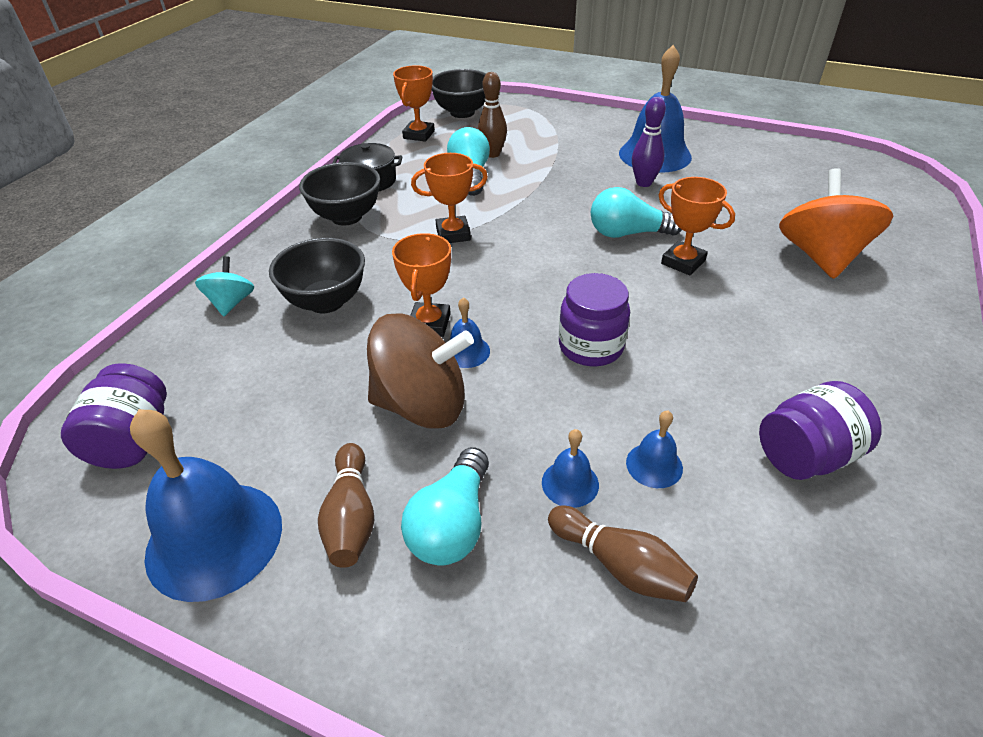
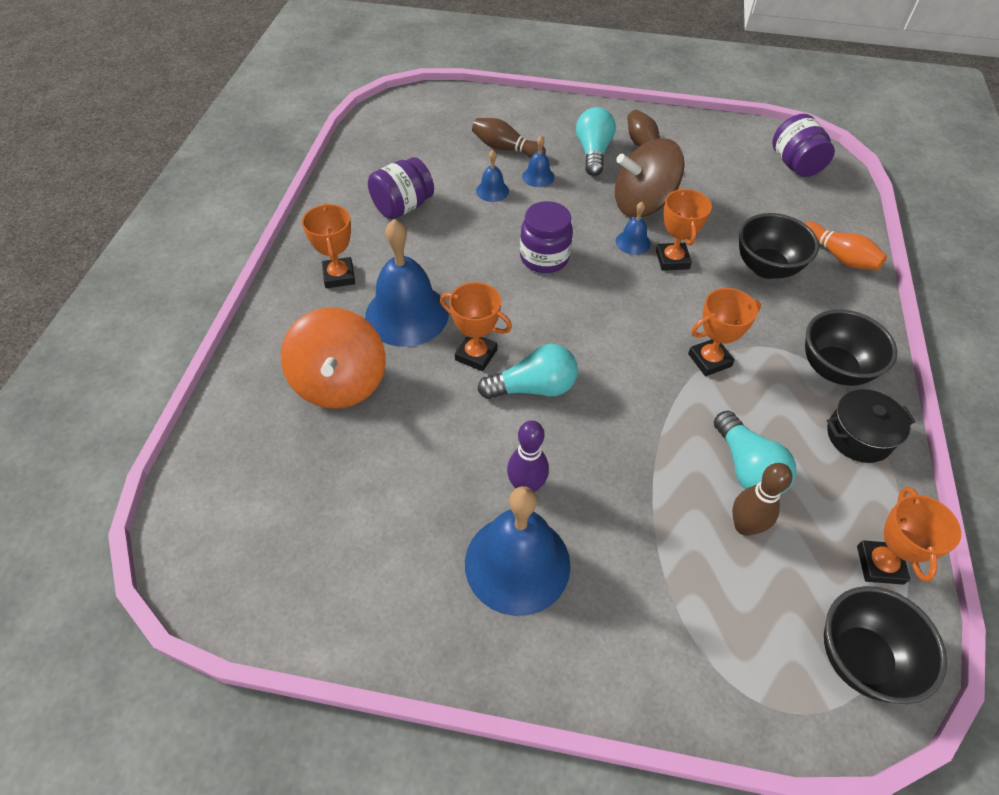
camera: 165 degrees right, 10 degrees up
(214, 539) = (705, 133): blue bell -> blue bell (407, 314)
(231, 303) = (838, 256): turquoise spinning top -> orange bowling pin
(868, 359) = (339, 276): none -> orange trophy

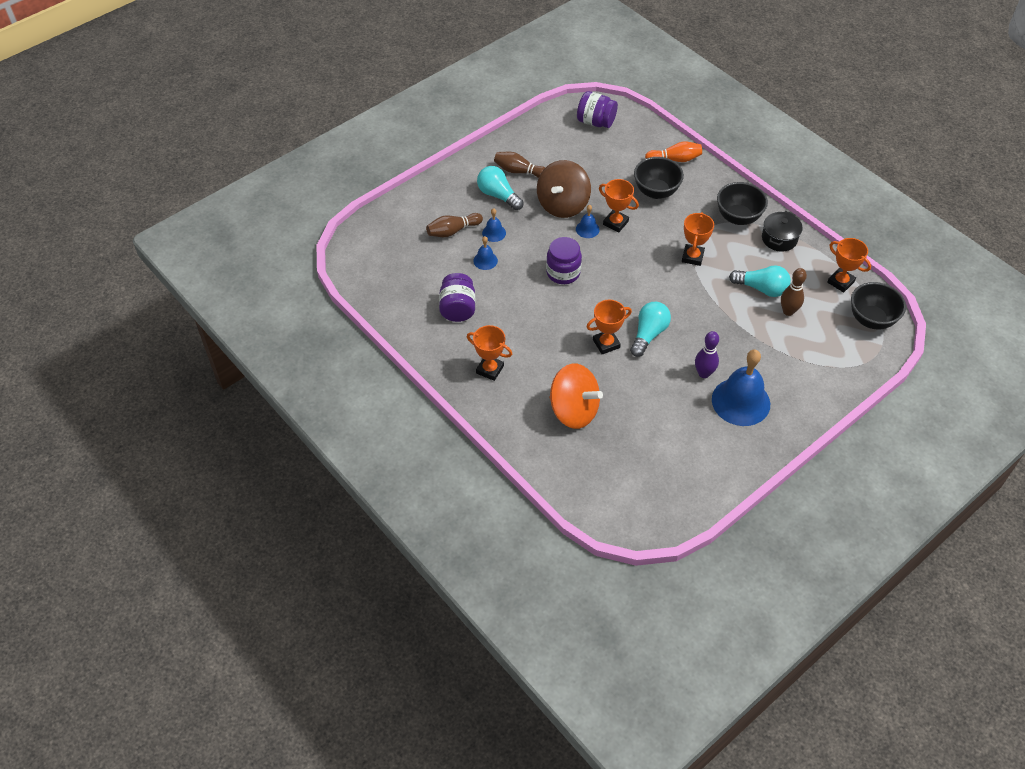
camera: 50 degrees left, 0 degrees up
(407, 314) = (549, 356): blue bell -> none

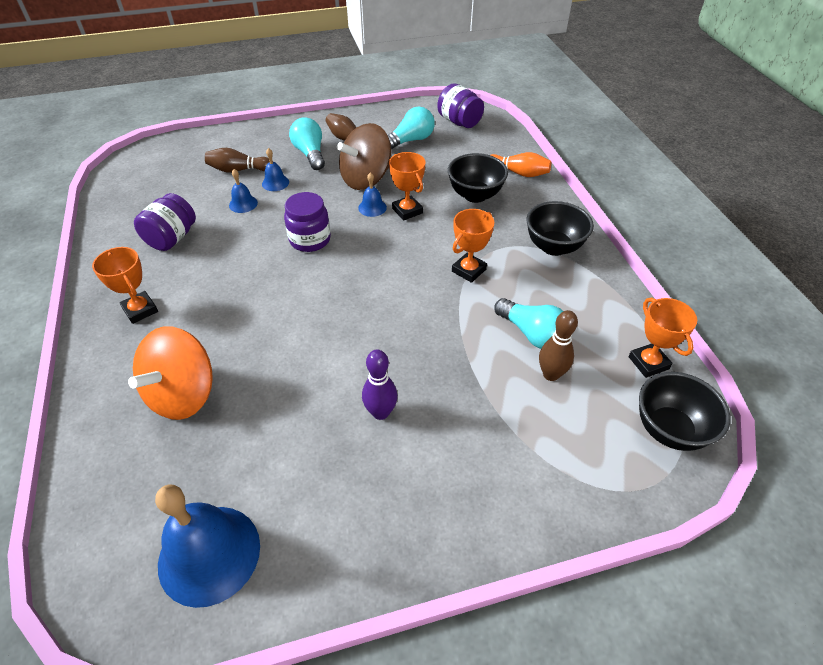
camera: 25 degrees right, 5 degrees down
(573, 410) = (183, 394): orange spinning top -> orange spinning top turned 60 degrees clockwise
(606, 344) = (291, 329): orange trophy -> none
(648, 334) = (349, 337): turquoise light bulb -> turquoise light bulb (410, 140)
(741, 401) = (403, 473): blue bell -> blue bell (209, 554)
(779, 239) = (592, 285): black pot -> none

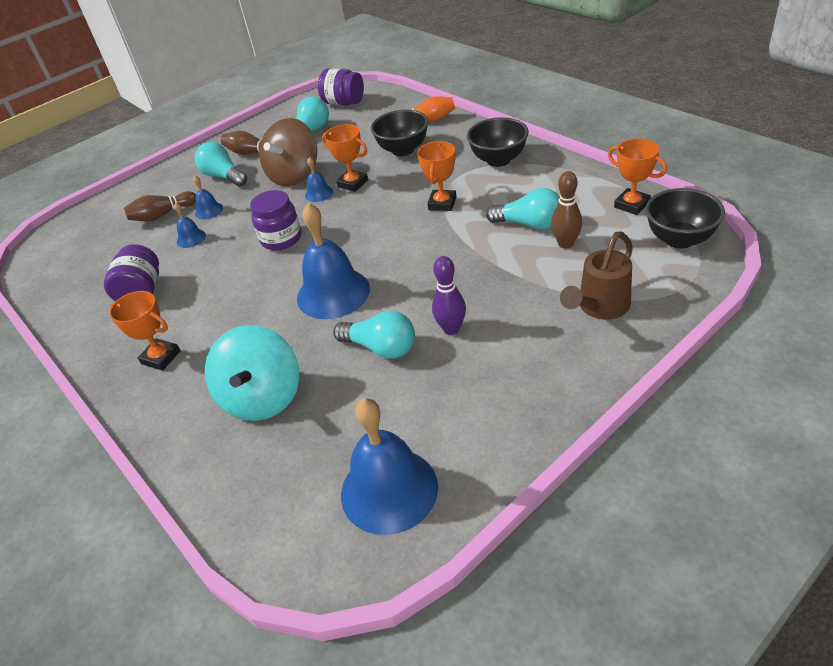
camera: 20 degrees left, 5 degrees down
(183, 394) = (262, 397): orange spinning top -> turquoise spinning top
(308, 398) = (381, 348): none -> turquoise light bulb
(311, 318) = (333, 293): none -> blue bell
(532, 466) = (599, 307): none -> brown watering can

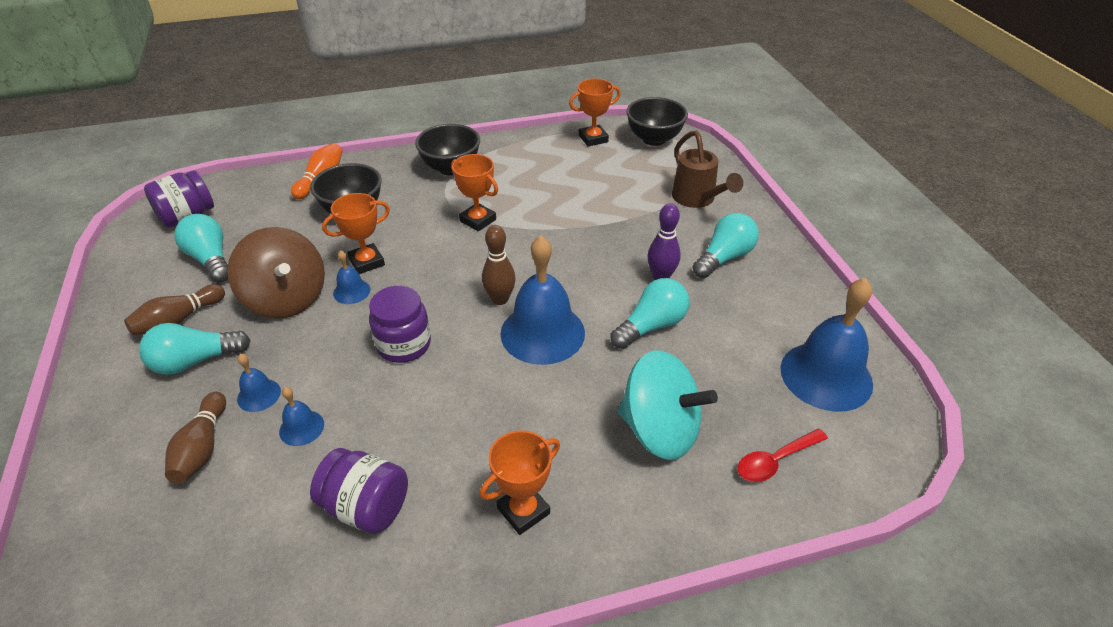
camera: 70 degrees left, 0 degrees up
(261, 481) = (775, 461): none -> red spoon
(529, 224) = (564, 189): turquoise light bulb -> turquoise light bulb (724, 258)
(565, 244) = (608, 183): brown bowling pin -> brown bowling pin (500, 299)

